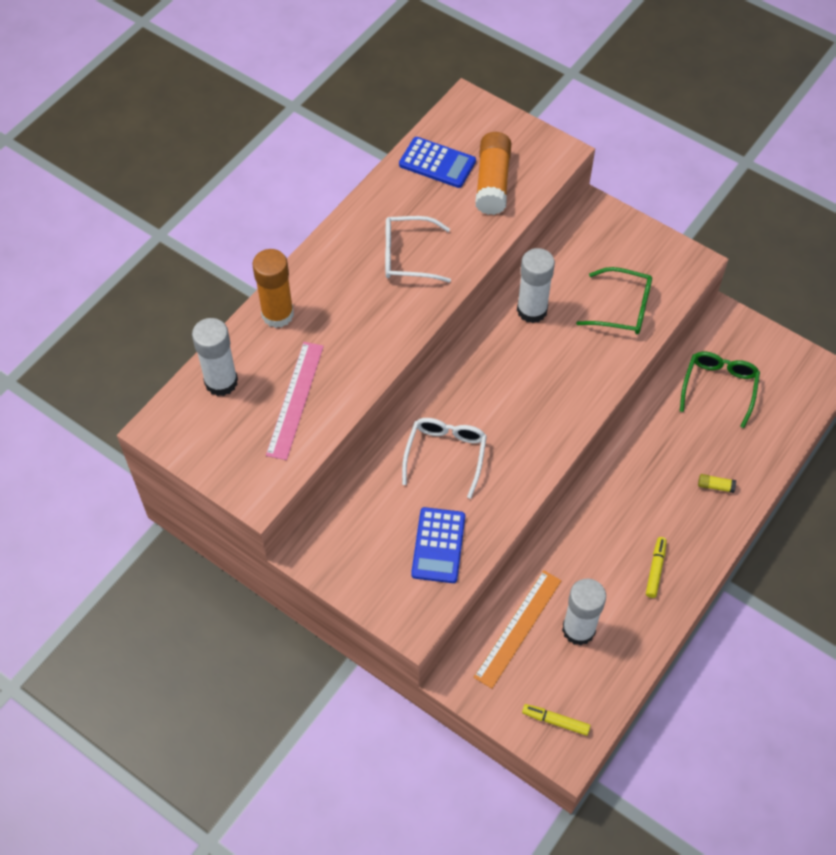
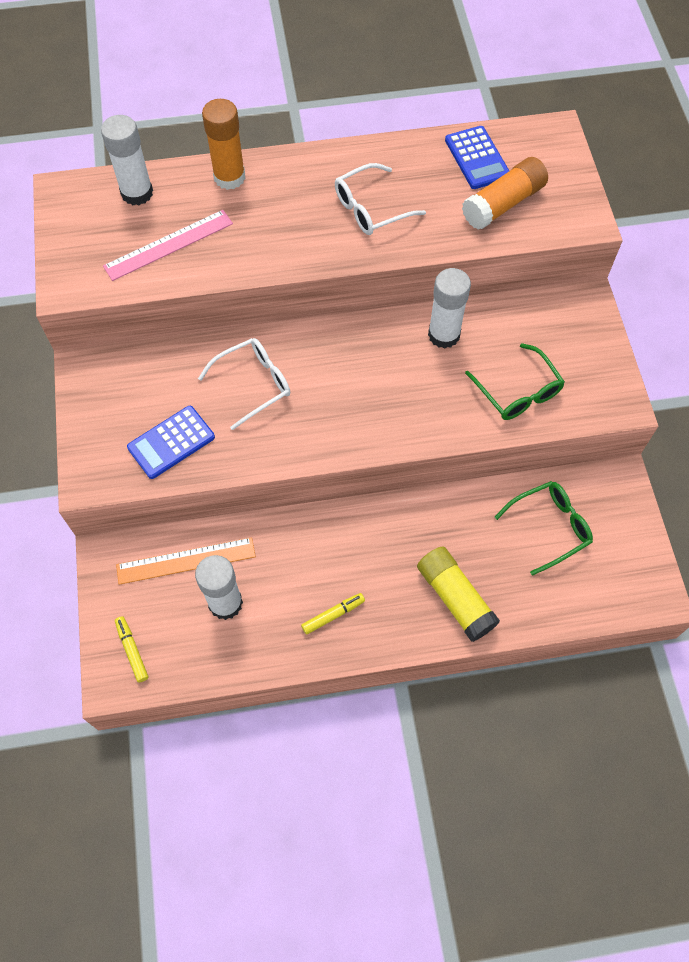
camera: 45 degrees right, 5 degrees up
(408, 256) = (371, 208): white glasses -> white glasses turned 75 degrees counterclockwise
(715, 486) = (455, 598): yellow glue stick -> yellow glue stick, size x2.40

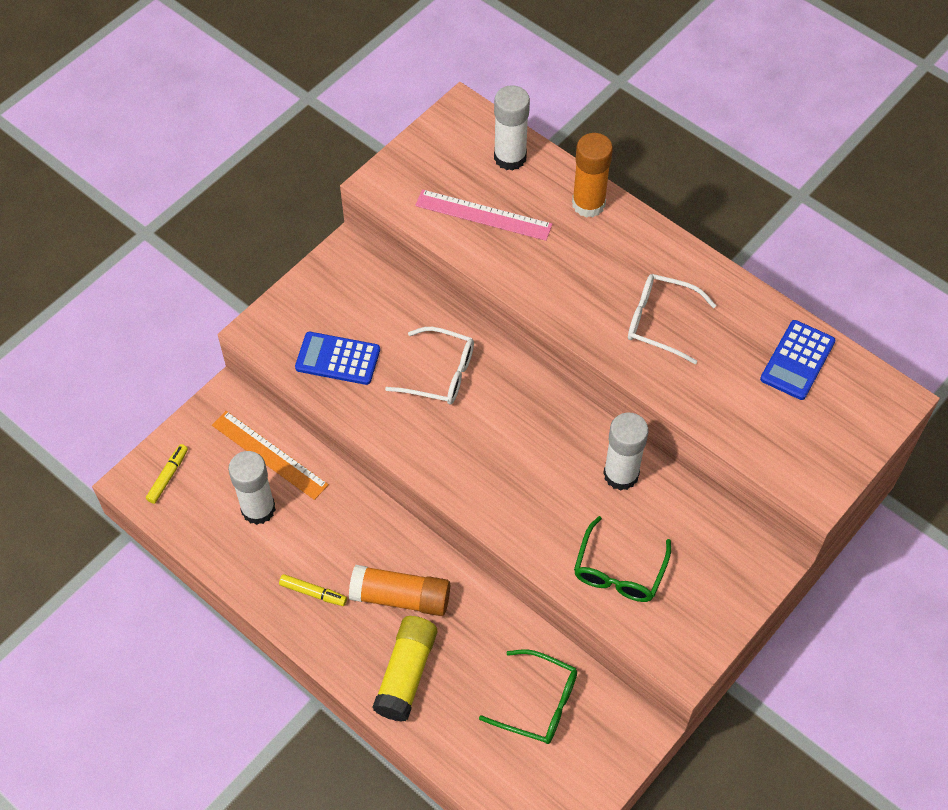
camera: 50 degrees right, 5 degrees down
(503, 204) = (768, 414): orange glue stick -> orange glue stick (401, 597)

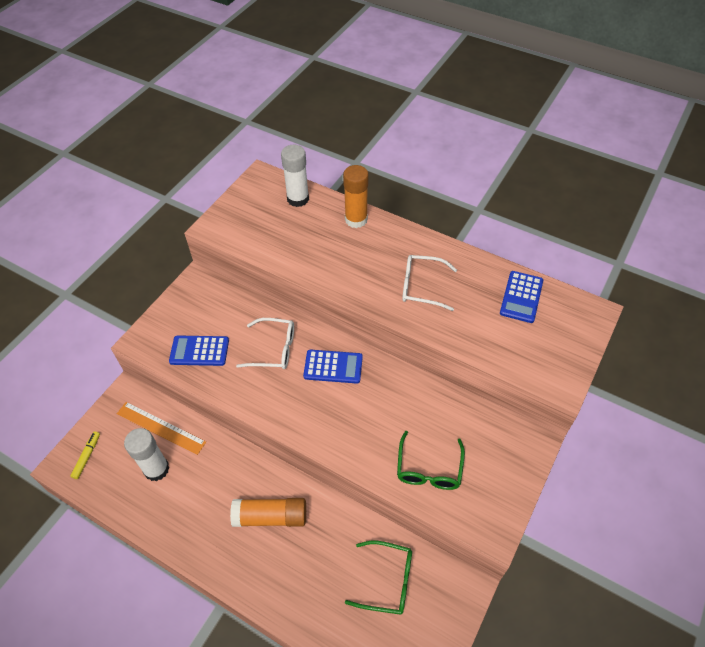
camera: 10 degrees left, 5 degrees down
(313, 593) = (204, 526): yellow marker -> none
(406, 674) = (283, 577): yellow glue stick -> none
(483, 215) = (286, 237): pink ruler -> none
(518, 412) = (333, 367): none -> blue calculator
(621, 474) = (414, 398): white glue stick -> none

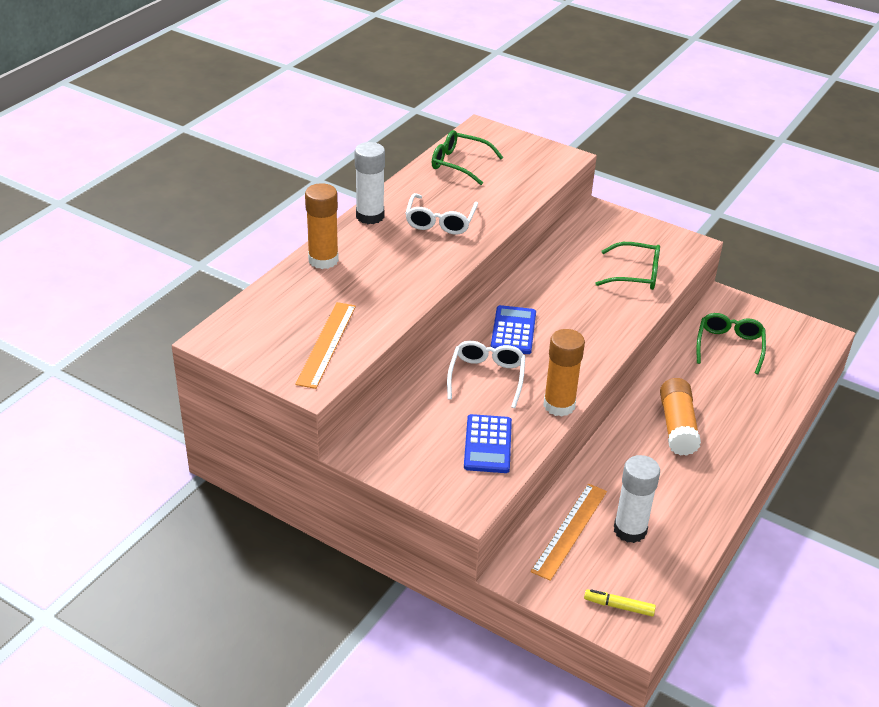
camera: 90 degrees left, 15 degrees down
(240, 398) = (559, 405): none -> orange glue stick
(255, 230) = (326, 344): none -> orange ruler
(298, 199) = (272, 306): white glue stick -> white glue stick (370, 216)
(521, 297) = (459, 164): blue calculator -> green glasses

